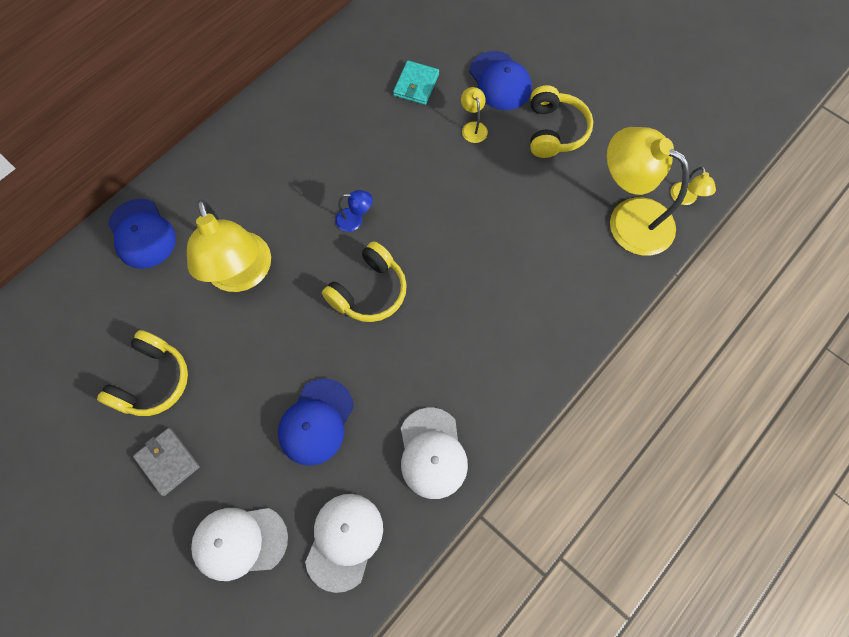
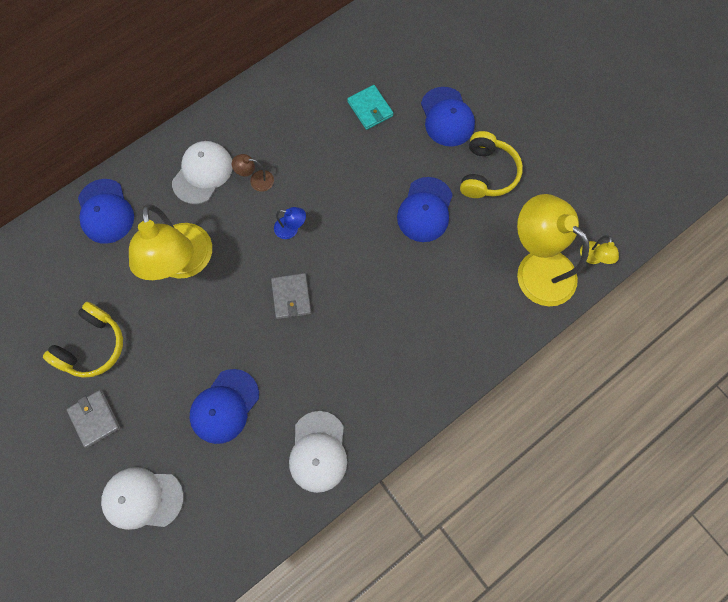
camera: 10 degrees right, 5 degrees up
(306, 175) = (256, 180): none -> brown lamp
(344, 541) = (229, 513): white cap -> white cap (203, 173)
(369, 291) = (291, 297): yellow headphones -> grey wallet
(416, 85) = (370, 109): turquoise wallet -> turquoise wallet turned 60 degrees counterclockwise
(473, 127) = (413, 158): yellow lamp -> none
(497, 178) = (425, 210): none -> blue cap

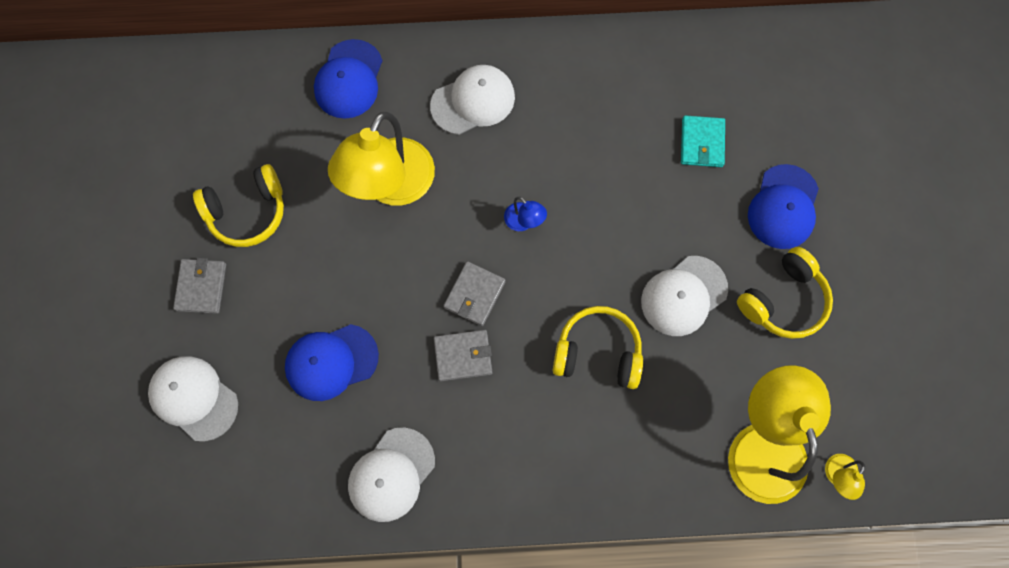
camera: 35 degrees right, 0 degrees up
(256, 180) = (524, 145): brown lamp -> none
(311, 341) = (463, 356): none -> grey wallet
(397, 280) = (598, 353): none -> yellow headphones
(425, 210) = (683, 296): blue cap -> white cap

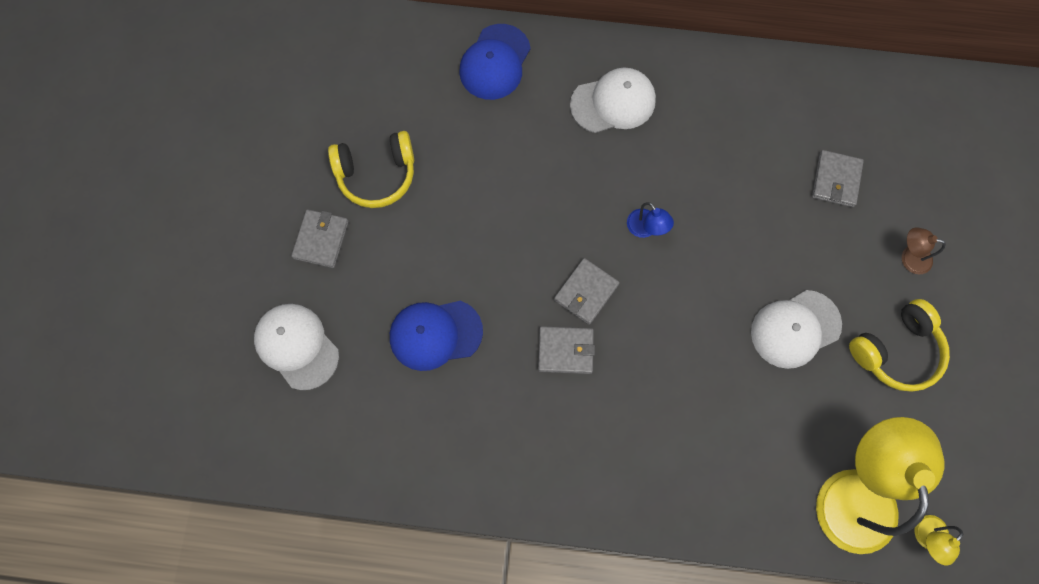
camera: 10 degrees right, 0 degrees up
(390, 186) = (519, 172): yellow lamp -> none
(391, 474) = (477, 455): white cap -> none
(598, 353) = (700, 371): yellow headphones -> none
(702, 143) = (835, 180): turquoise wallet -> grey wallet
(783, 207) = (909, 257): blue cap -> brown lamp

